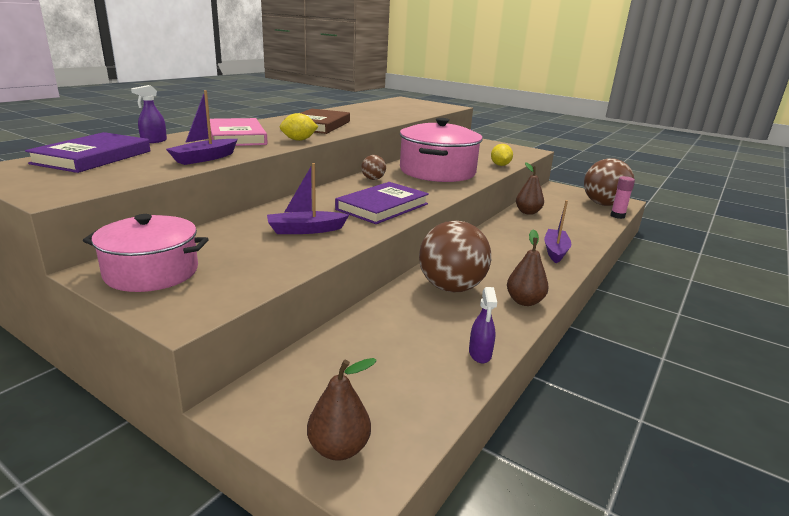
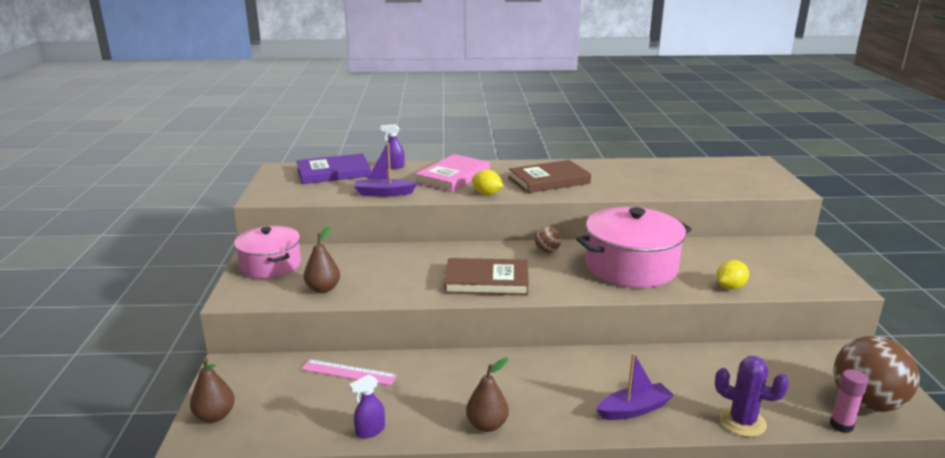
camera: 55 degrees right, 0 degrees up
(305, 230) = (393, 275): purple boat -> none
(370, 332) = (348, 372): none -> pink ruler
(382, 207) = (486, 281): purple book -> brown book
(451, 288) = (461, 379): brown ball -> none
(527, 212) = (718, 359): brown pear -> brown pear (323, 289)
(595, 232) = (742, 422): none -> purple cactus

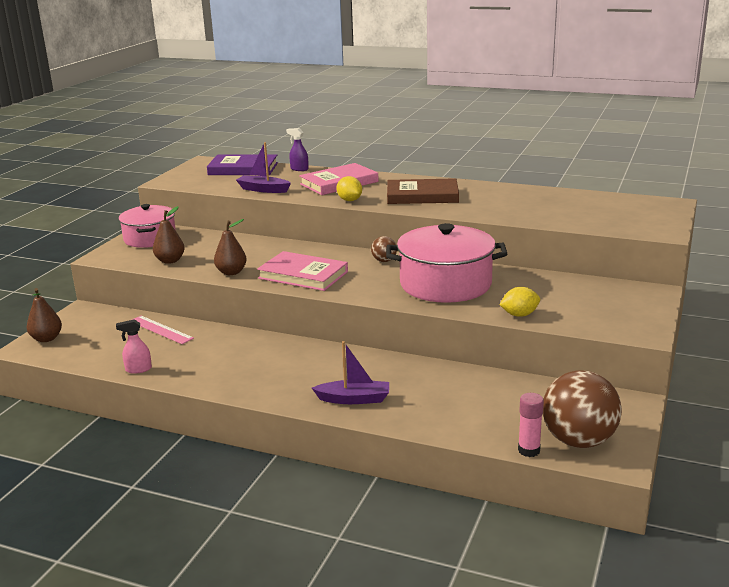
camera: 25 degrees right, 0 degrees up
(370, 431) = (138, 369): purple spray bottle -> pink spray bottle
(486, 281) = (303, 275): brown book -> pink book
(487, 425) = (225, 384): brown pear -> brown pear (231, 272)
(742, 422) = (438, 428): purple cactus -> none

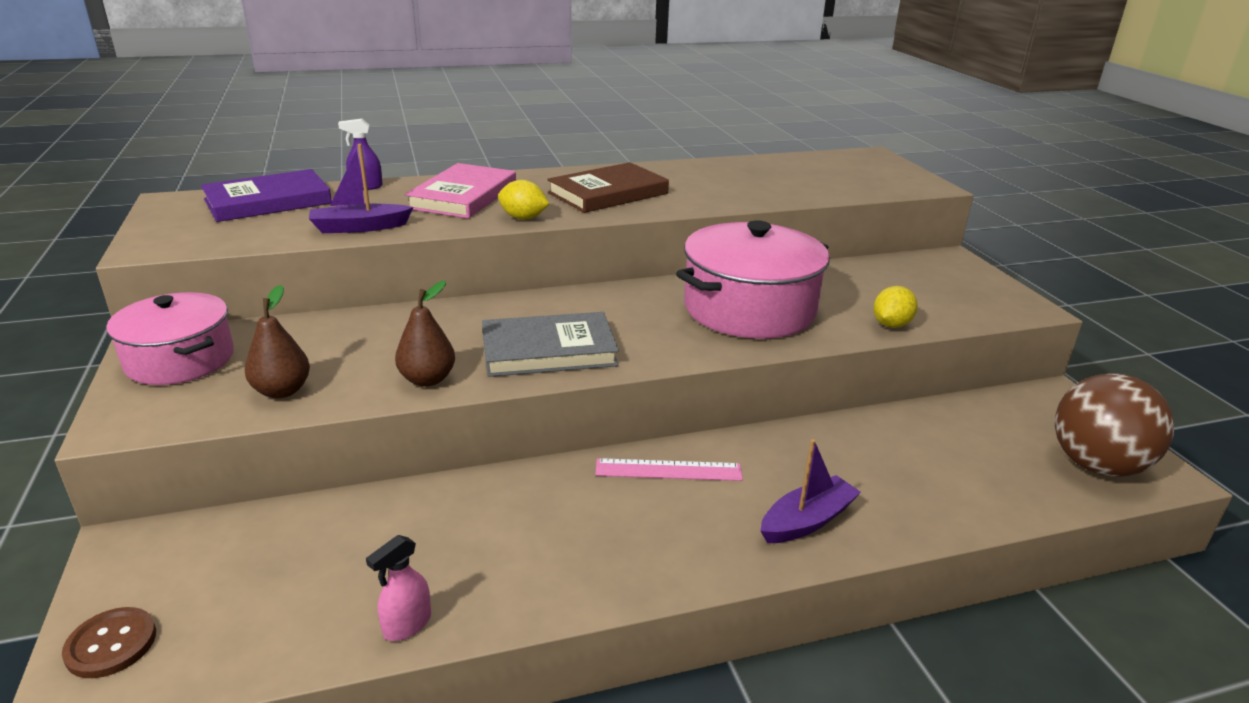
camera: 40 degrees left, 5 degrees up
(46, 339) = (111, 644): brown pear -> brown button
(160, 330) = (347, 525): pink ruler -> pink ruler (668, 470)
(303, 275) = (548, 350): pink book -> grey book
(384, 261) = (624, 297): brown ball -> none
(529, 450) = (1081, 502): pink glue stick -> none

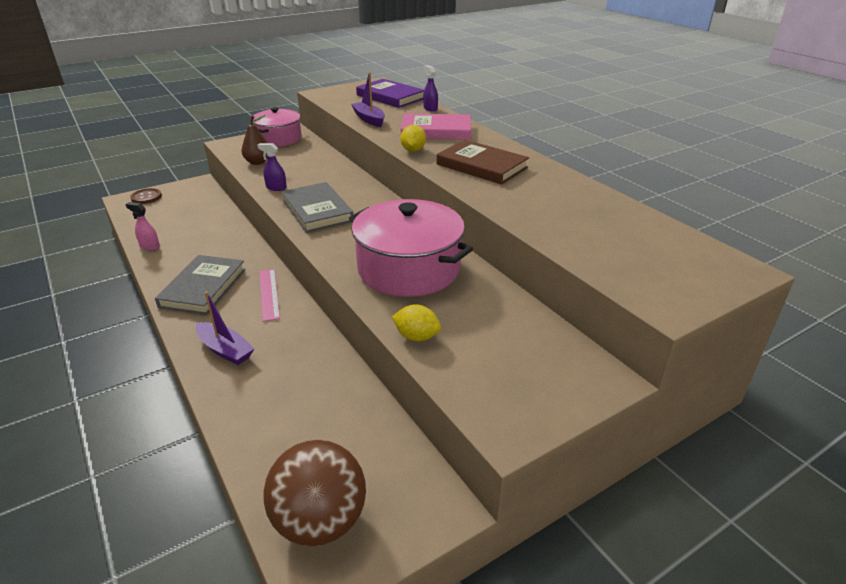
camera: 75 degrees right, 5 degrees up
(427, 379) = (276, 188): brown pear -> purple spray bottle
(620, 542) = (203, 288): none -> grey book

